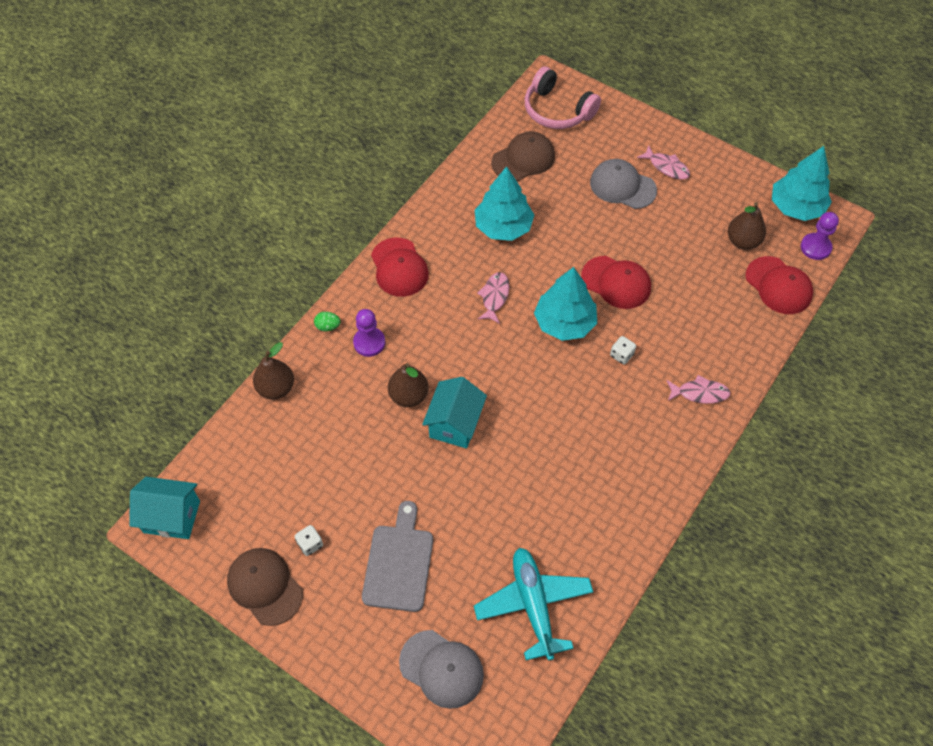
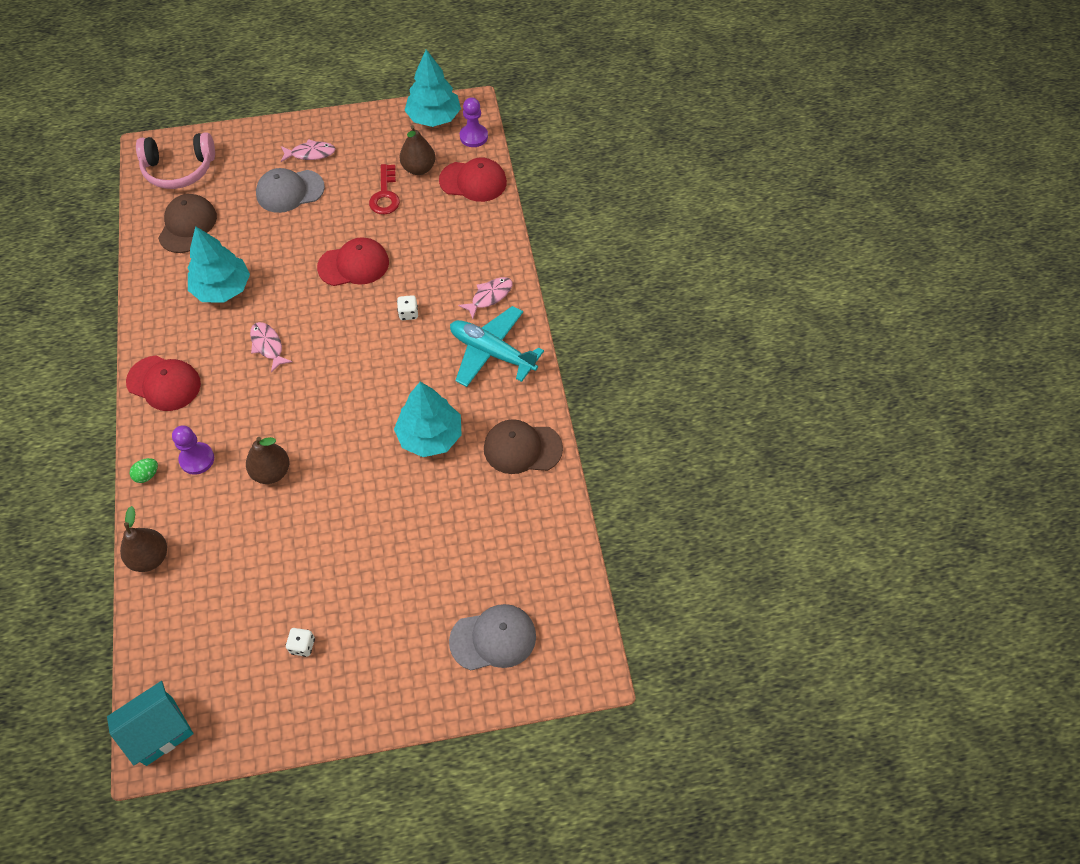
camera: 45 degrees left, 0 degrees up
(265, 586) = (297, 709): brown cap -> brown cap (522, 448)
(399, 563) = (387, 596): grey cutting board -> none
(455, 424) = (330, 462): turquoise house -> none
(533, 605) = (514, 536): turquoise plane -> turquoise plane (492, 352)
(564, 323) = (343, 323): turquoise tree -> turquoise tree (430, 436)
(694, 243) = (385, 194): none -> red key

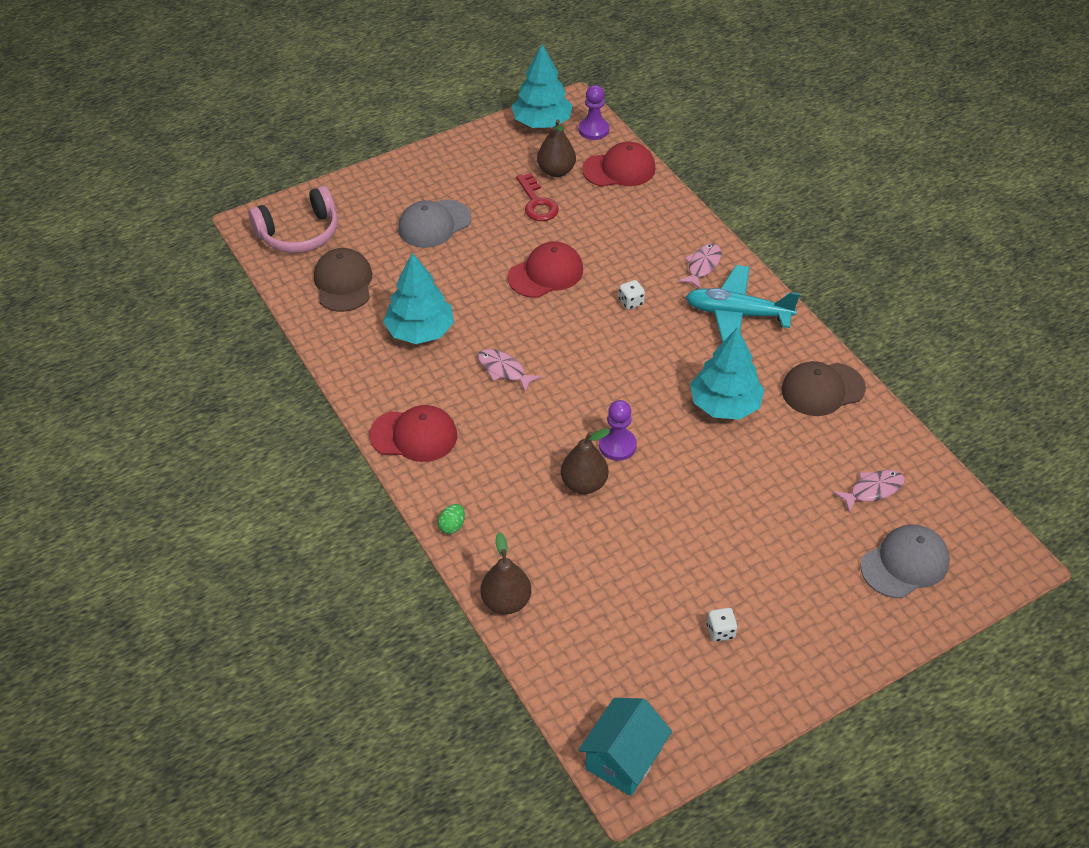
camera: 20 degrees left, 10 degrees down
(197, 459) = (496, 495): purple pawn -> purple pawn (617, 445)
(310, 153) = (434, 185): pink fish -> pink fish (873, 490)

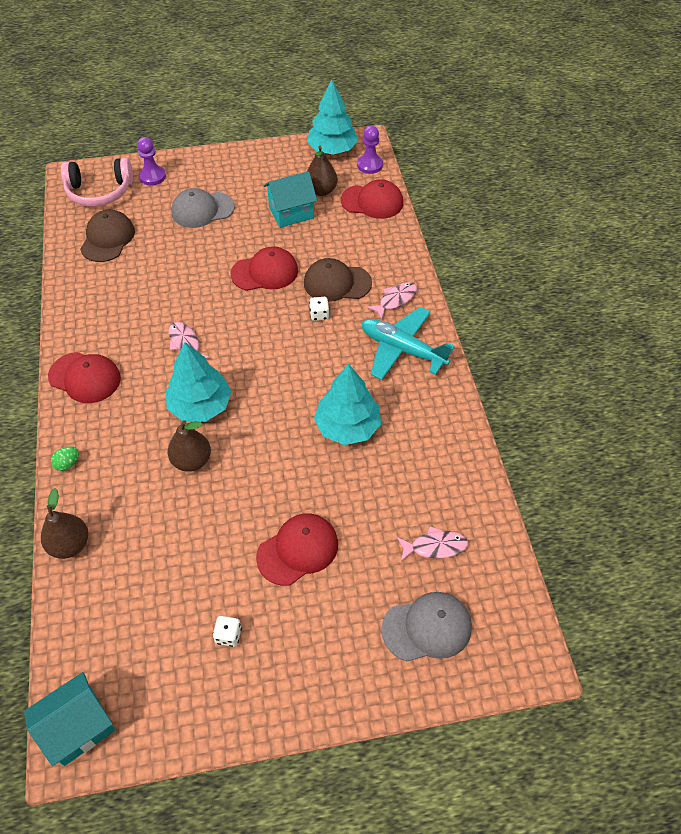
camera: 20 degrees right, 5 degrees up
(420, 331) = (141, 293): turquoise tree -> turquoise tree (200, 406)
(537, 202) = (291, 212): red key -> turquoise house
(617, 445) = (238, 435): purple pawn -> purple pawn (152, 176)
(743, 534) = (298, 550): none -> red cap
(822, 389) = (439, 438): brown cap -> brown cap (337, 283)

